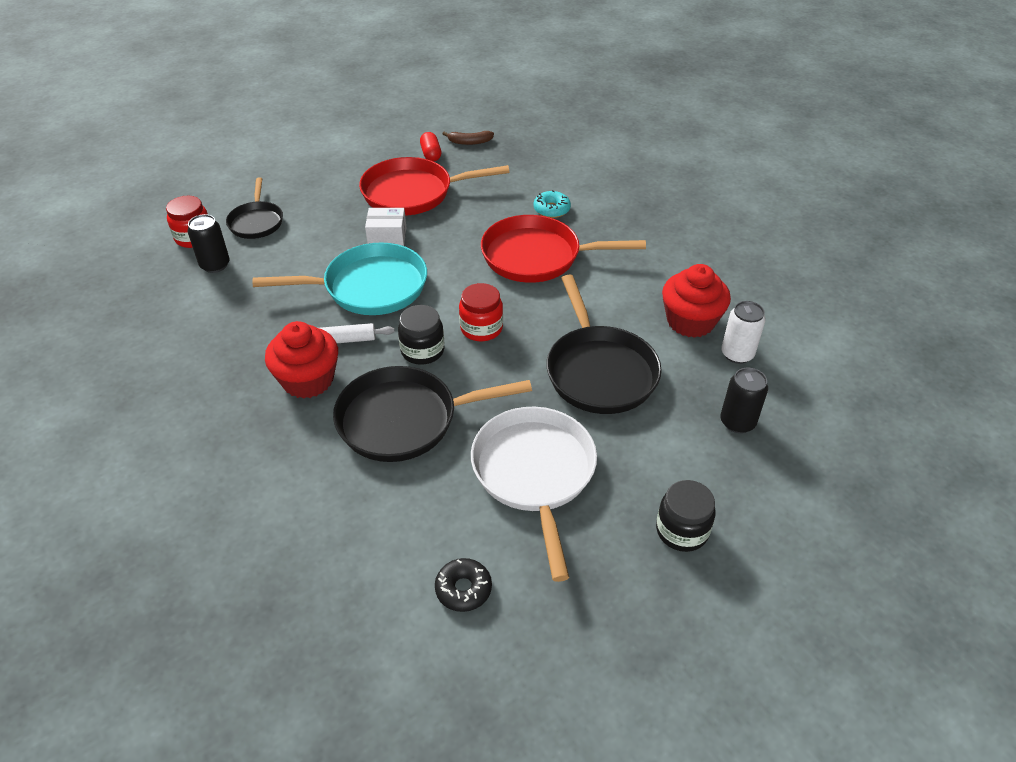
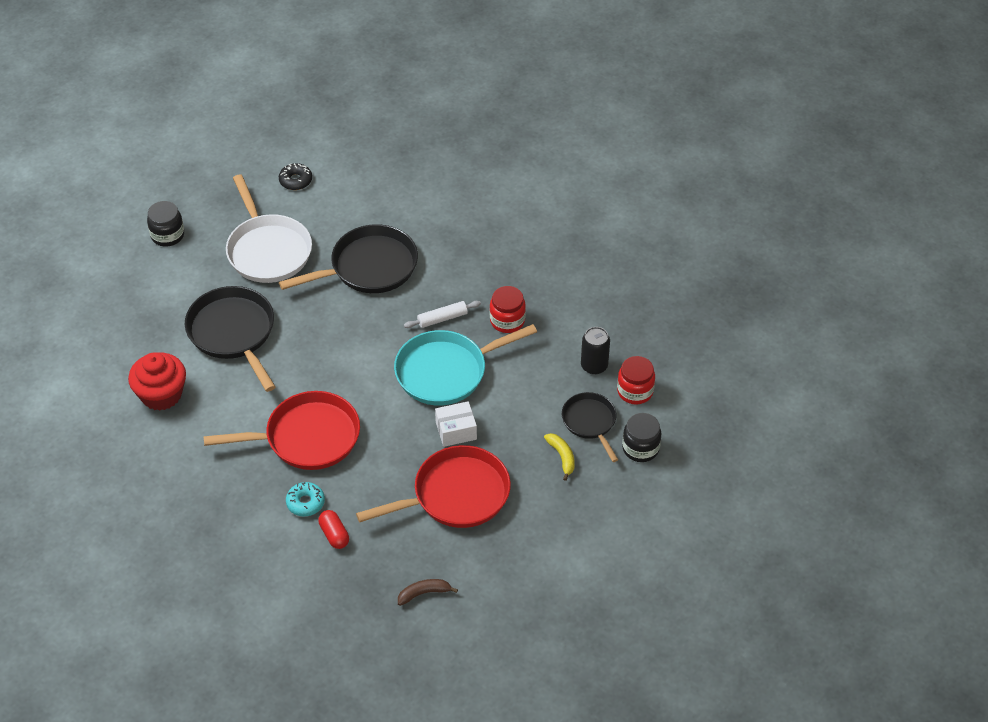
camera: 165 degrees right, 5 degrees up
(301, 202) = (562, 457): none -> yellow banana
(308, 380) = (453, 281): red cupcake -> none
(422, 351) = (377, 322): black jar -> black jar (640, 448)
(431, 154) = (460, 561): red capsule -> red capsule (334, 535)
(481, 328) = (336, 351): red jar -> red jar (507, 321)
(737, 354) = (123, 371): white can -> none
(737, 422) = (127, 313): black can -> none

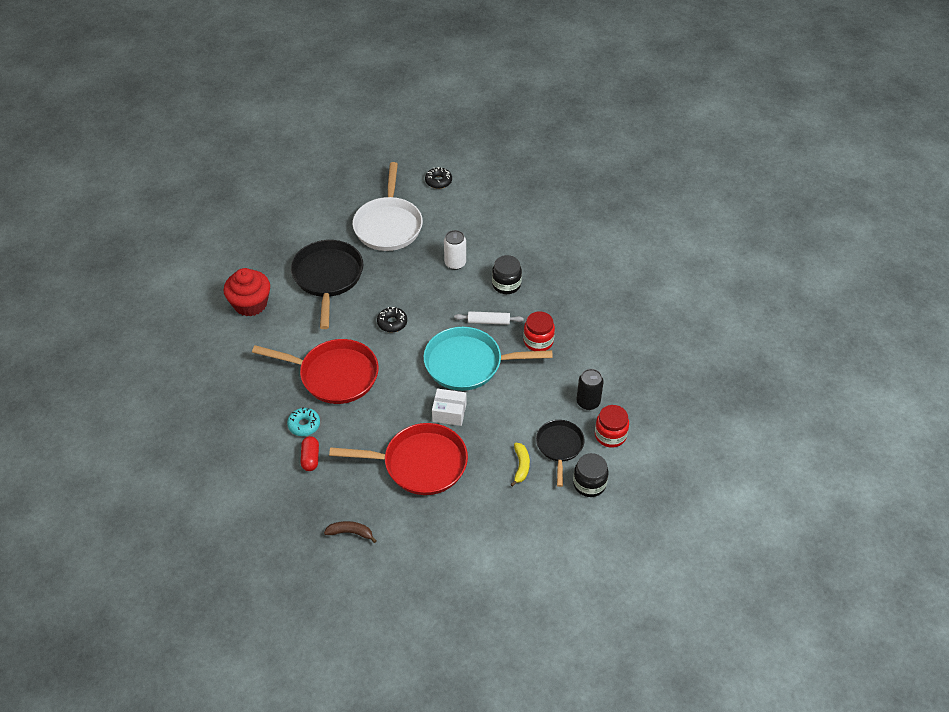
camera: 25 degrees right, 0 degrees up
(167, 235) = (324, 190): black jar -> black jar (506, 284)
(337, 357) = (392, 323): none -> black donut
(369, 267) = (455, 263): black pan -> white can

